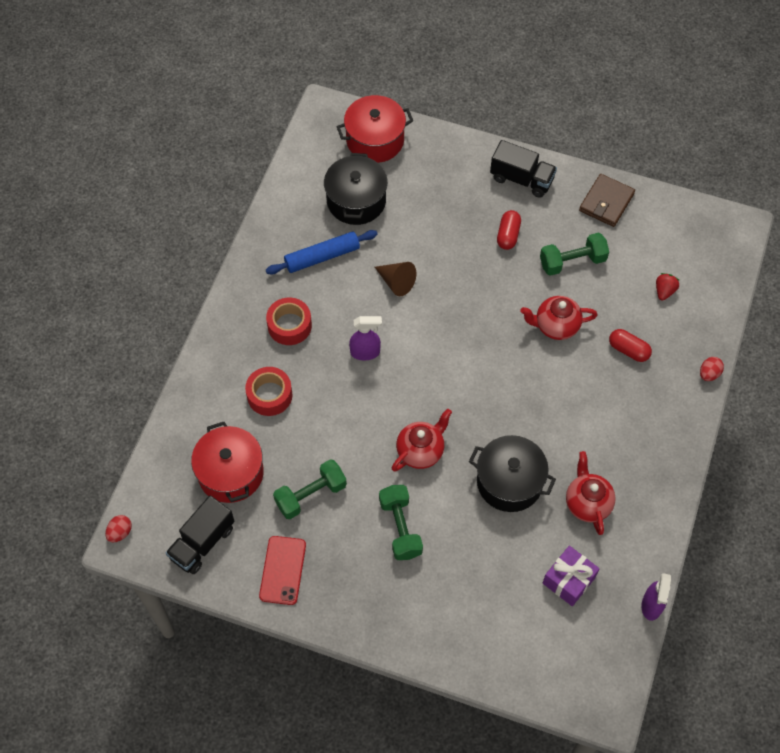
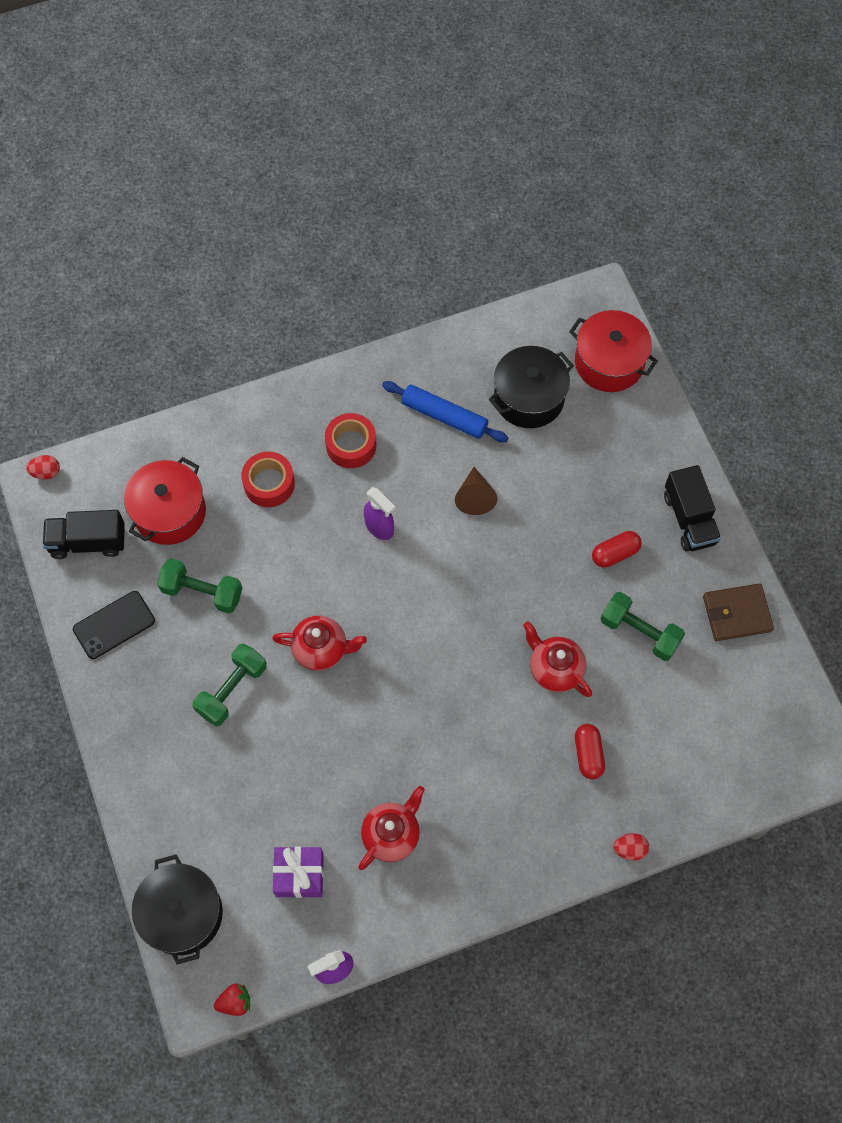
camera: 50 degrees right, 5 degrees up
(282, 570) = (114, 625): red phone -> black phone
(509, 482) = (355, 749): black pot -> black pot (182, 914)
(664, 291) = (685, 740): red strawberry -> red strawberry (235, 1002)

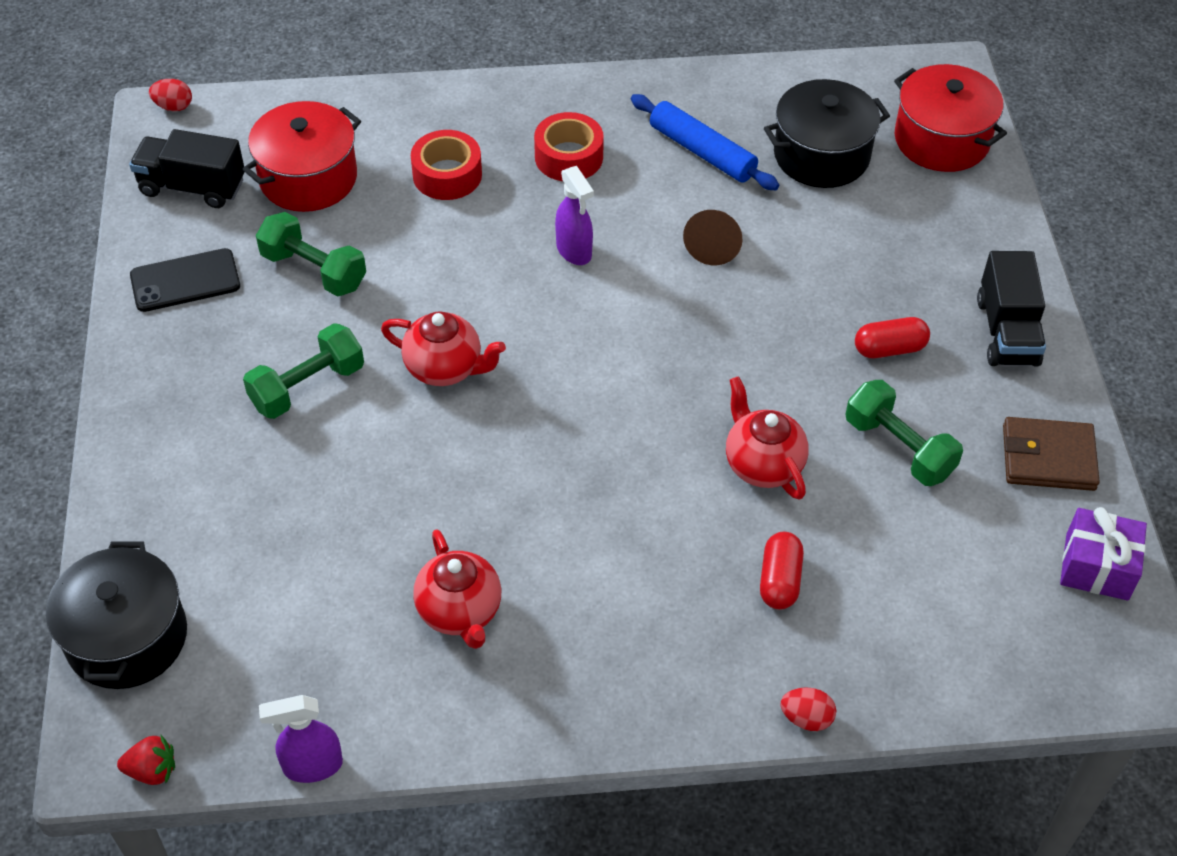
camera: 15 degrees right, 15 degrees down
(299, 875) = (310, 629): purple gift -> purple gift (1097, 566)
(392, 834) = (460, 612): red teapot -> red teapot turned 105 degrees clockwise

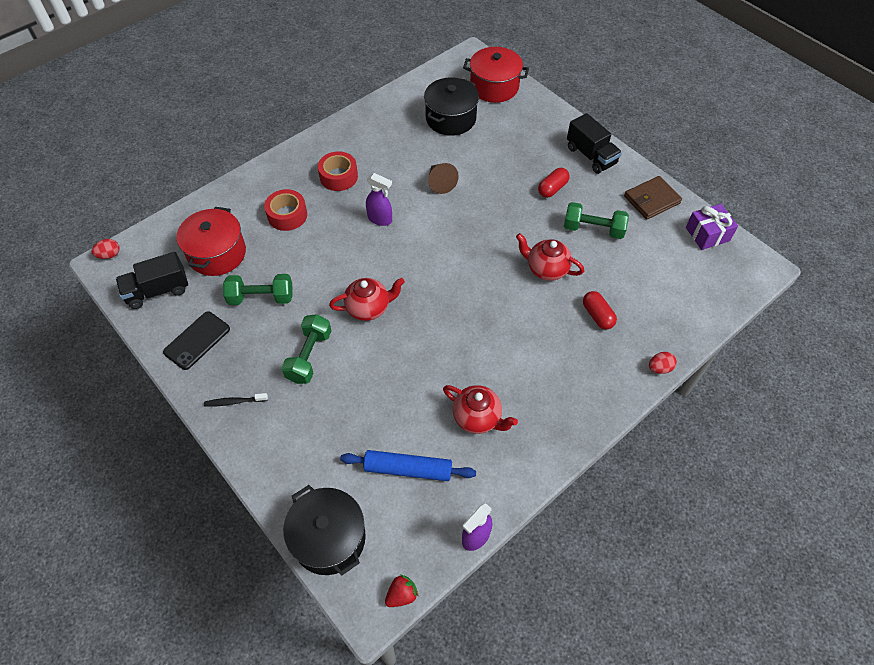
camera: 35 degrees left, 5 degrees up
(163, 389) = (234, 402): none -> black toothbrush
(702, 152) = (397, 143): blue rolling pin -> blue rolling pin (408, 469)

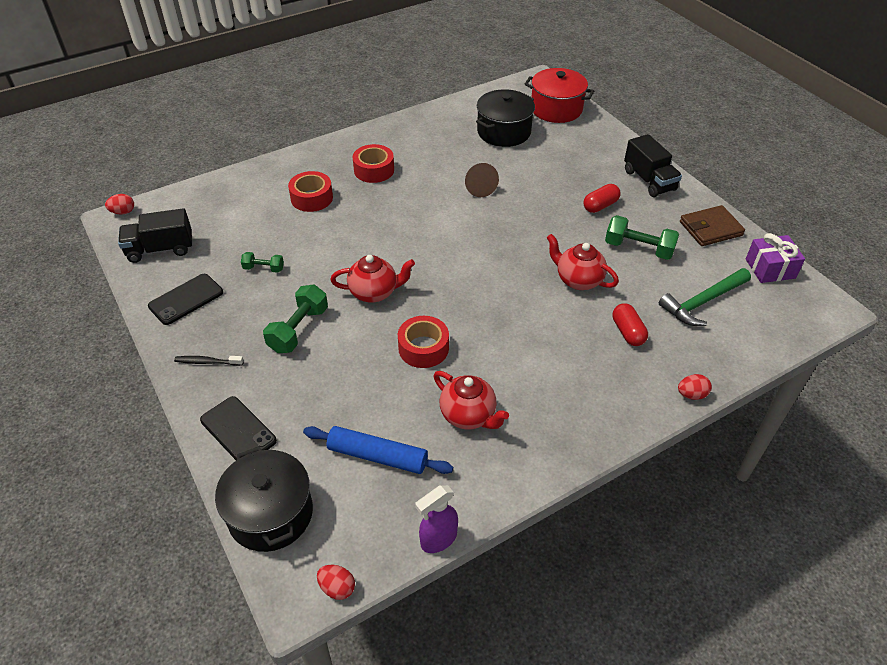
camera: 10 degrees right, 10 degrees down
(217, 253) = (230, 223): red pot -> none
(261, 297) = (263, 268): green dumbbell -> green dumbbell, size x0.57
(280, 465) = (238, 430): none -> black phone
(380, 219) = (407, 212): purple spray bottle -> none
(402, 595) = (337, 588): red strawberry -> red egg
(425, 358) = (423, 348): none -> red tape
(656, 276) = (703, 302): none -> green hammer

